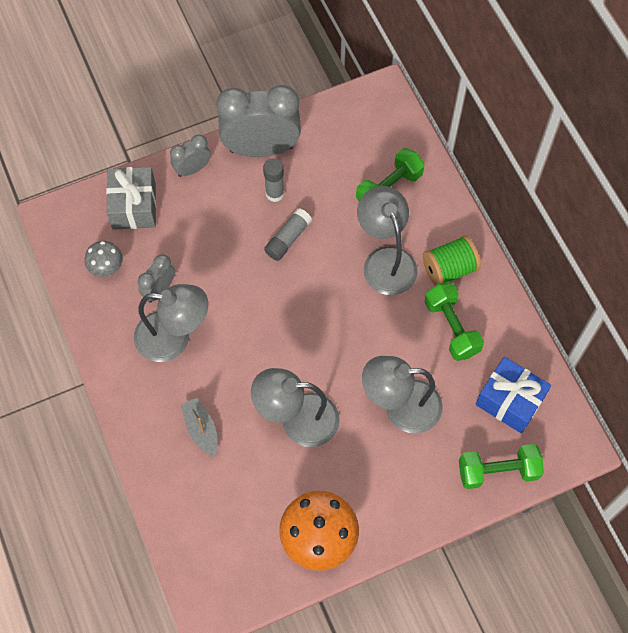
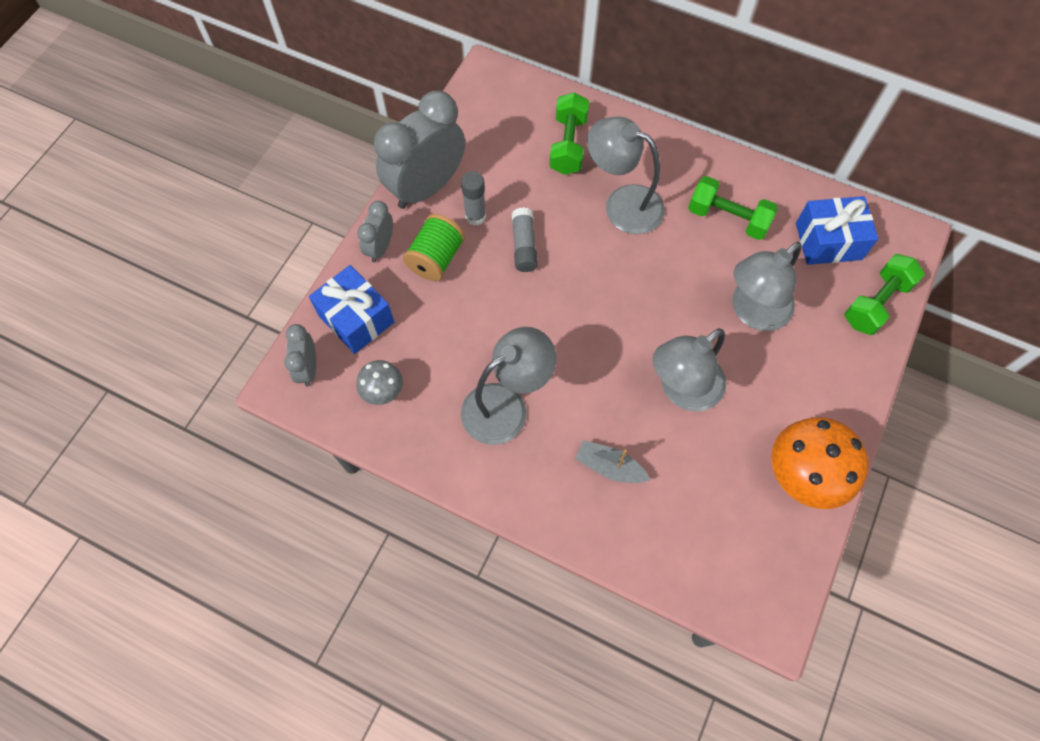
camera: 40 degrees left, 0 degrees up
(134, 206) = (356, 318): grey gift -> blue gift
(159, 290) = (451, 374): grey clock -> grey clock (308, 368)
(449, 269) = (679, 174): green spool -> green spool (436, 258)

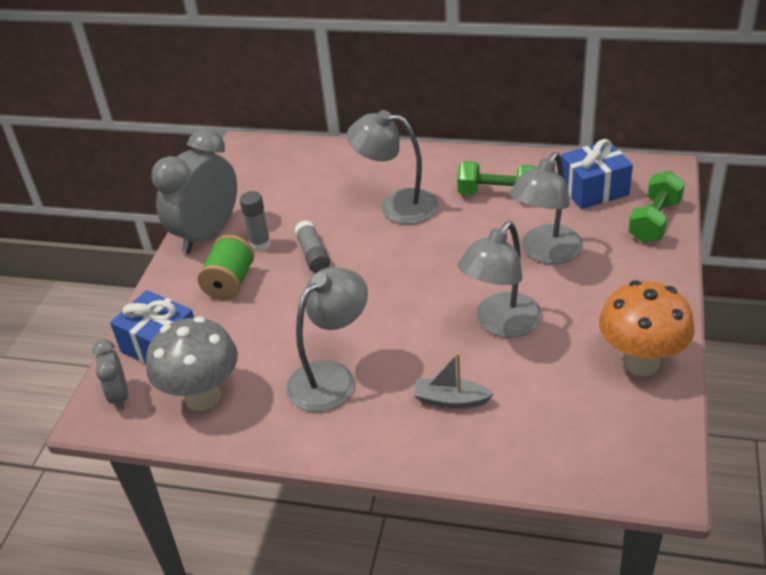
camera: 10 degrees left, 25 degrees down
(380, 247) = (172, 287): grey clock -> none
(383, 393) = (203, 397): grey mushroom -> grey mushroom, size x1.86
(568, 145) = (333, 177): green dumbbell -> none

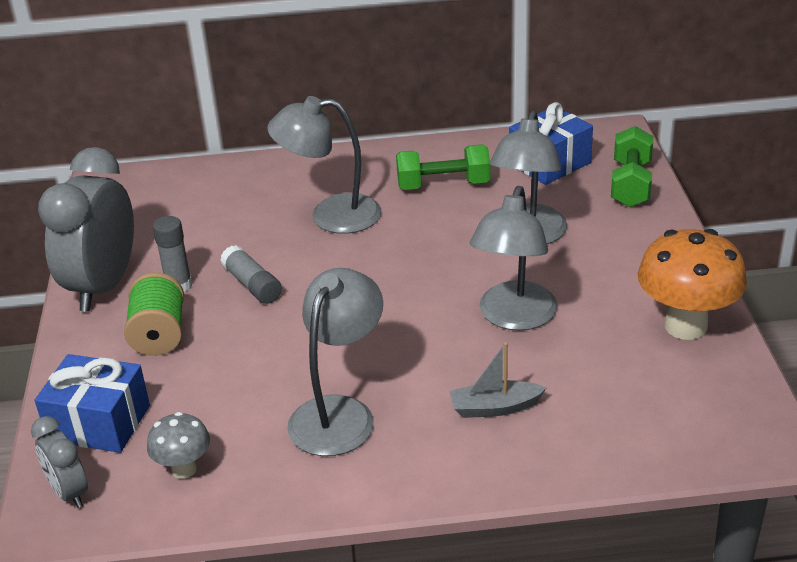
camera: 20 degrees left, 5 degrees down
(203, 397) = (184, 469): grey mushroom -> grey mushroom, size x0.54

